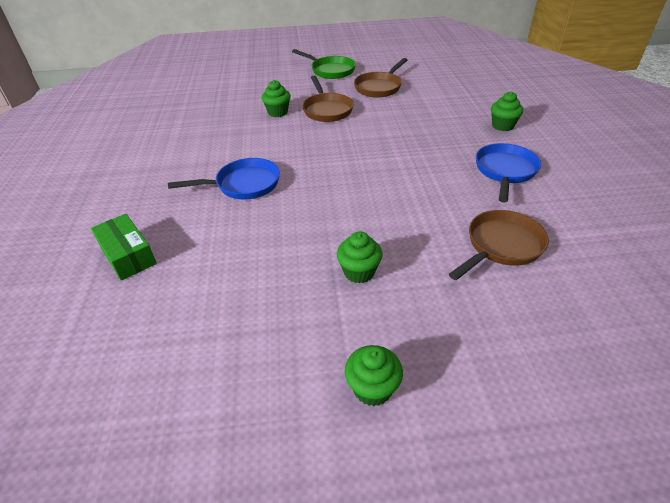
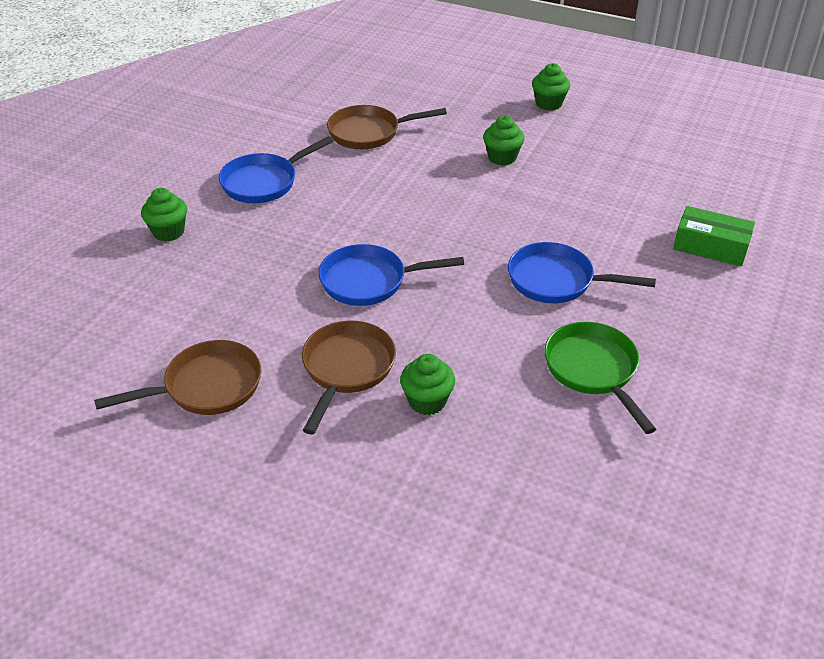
camera: 150 degrees left, 0 degrees up
(128, 255) = (710, 246): green box -> green box turned 60 degrees counterclockwise
(330, 70) = (225, 492): green pan -> green pan (593, 370)
(359, 144) = (369, 281): none -> blue pan

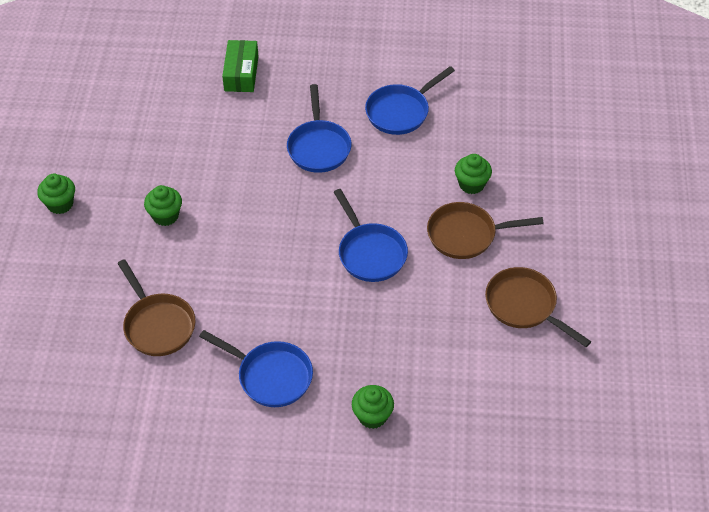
camera: 110 degrees left, 10 degrees up
(593, 370) = (400, 112): green pan -> blue pan

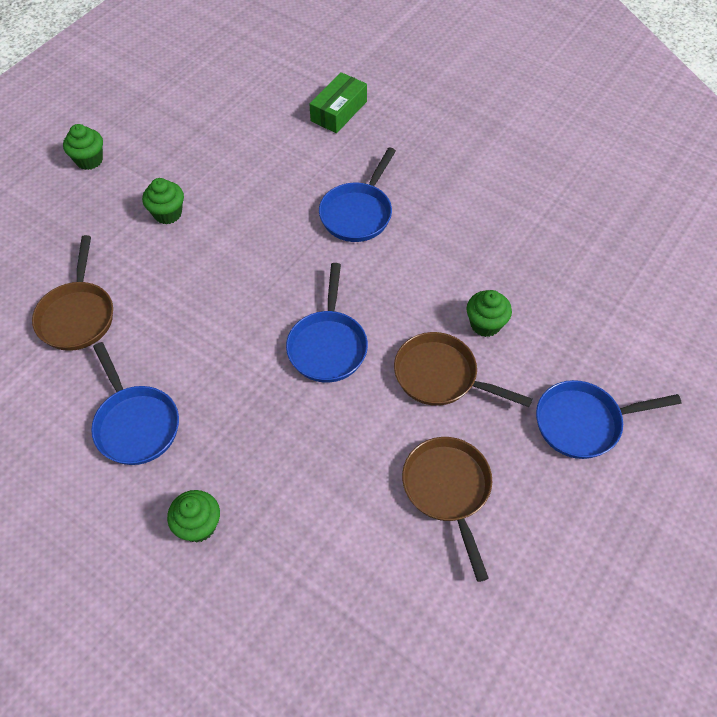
camera: 30 degrees right, 5 degrees up
(400, 112) = (465, 214): blue pan -> blue pan (583, 423)

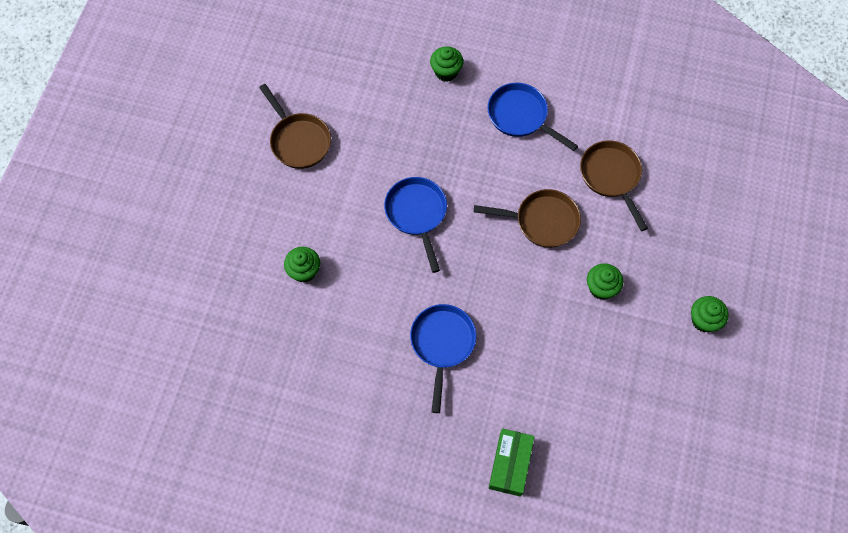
camera: 160 degrees right, 10 degrees up
(441, 376) = (326, 217): brown pan -> brown pan (542, 221)
(583, 423) = (216, 215): blue pan -> none

